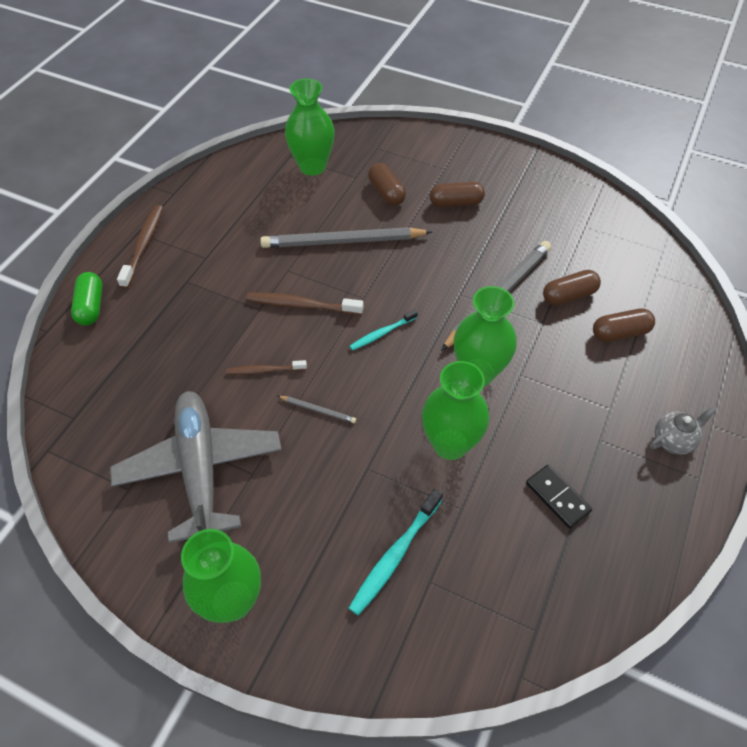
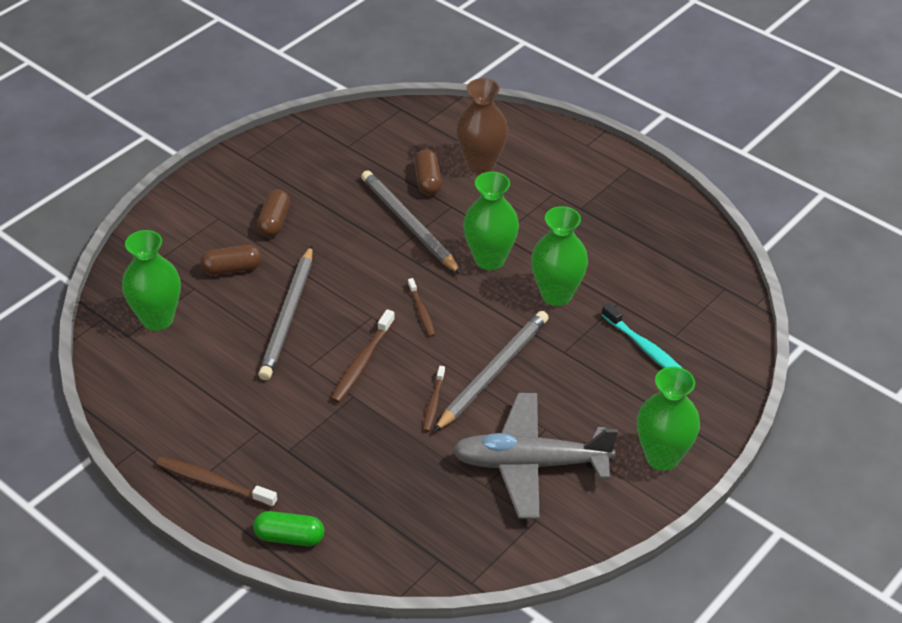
camera: 75 degrees left, 10 degrees down
(318, 410) = (493, 372): grey pencil -> grey pencil, size x2.38
(382, 333) = (421, 312): turquoise toothbrush -> brown toothbrush
(557, 497) = (623, 246): black domino -> none
(620, 333) = (481, 164): brown capsule -> brown vase
(673, 440) = (593, 170): grey teapot -> none

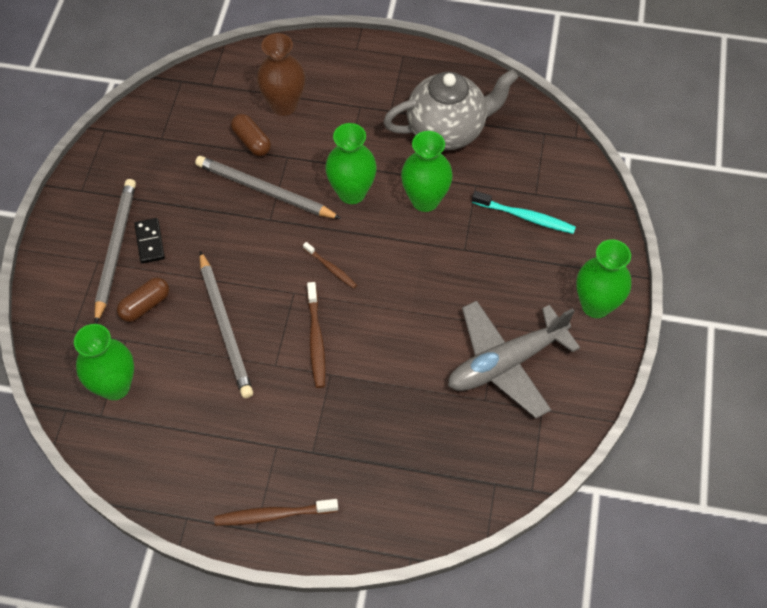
camera: 30 degrees left, 15 degrees up
(274, 222) = (149, 242): brown capsule -> black domino
(289, 537) = (369, 529): green capsule -> none
(433, 403) = (397, 347): brown toothbrush -> none
(493, 372) = (424, 296): grey pencil -> grey pencil (115, 249)
(625, 246) = (447, 130): none -> grey teapot

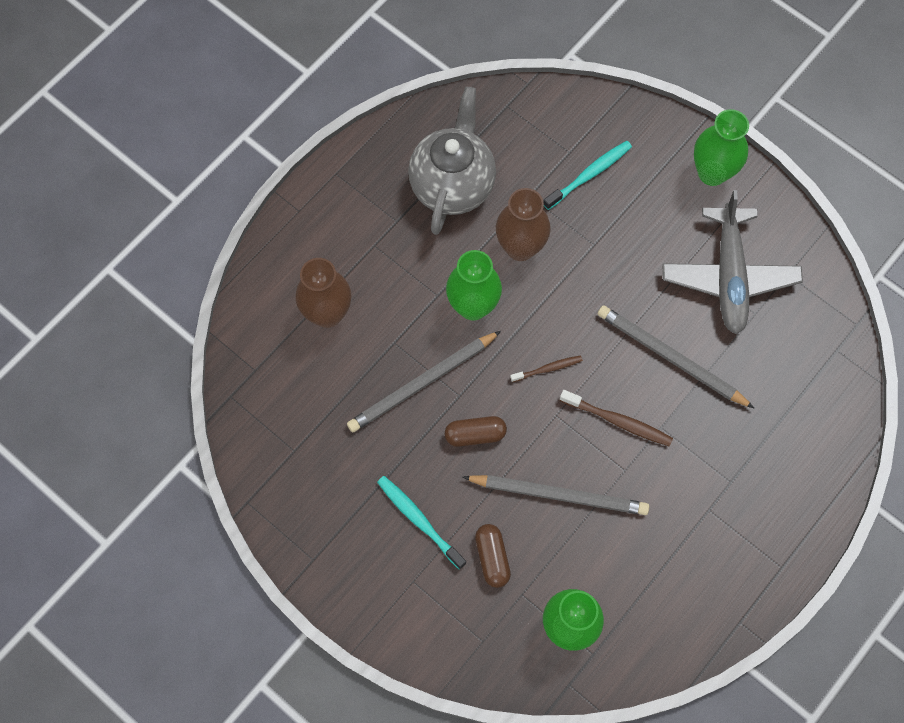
camera: 60 degrees left, 10 degrees up
(115, 249) = (408, 557): grey pencil -> grey pencil (670, 358)
(149, 242) = (419, 520): black domino -> turquoise toothbrush
(251, 141) = (354, 366): brown capsule -> brown capsule (475, 435)
(273, 515) = (775, 545): brown toothbrush -> none
(425, 200) = (520, 247): green vase -> brown vase

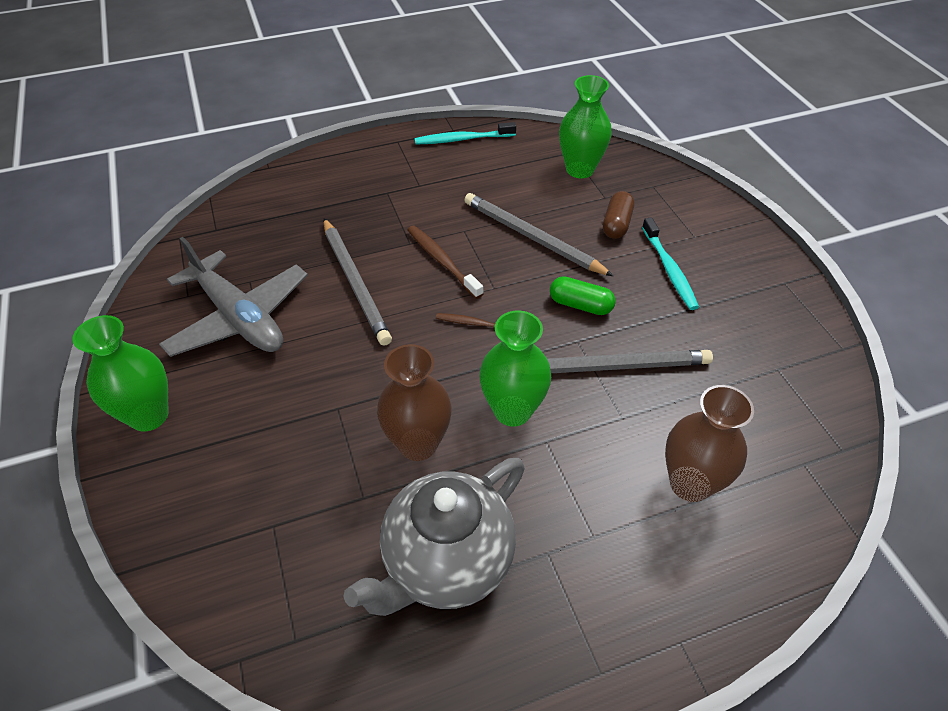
camera: 150 degrees left, 20 degrees down
(475, 435) = (580, 305): brown capsule -> green capsule
(589, 175) = (275, 484): turquoise toothbrush -> turquoise toothbrush (462, 139)
(729, 276) = (239, 317): grey plane -> grey plane turned 105 degrees clockwise

